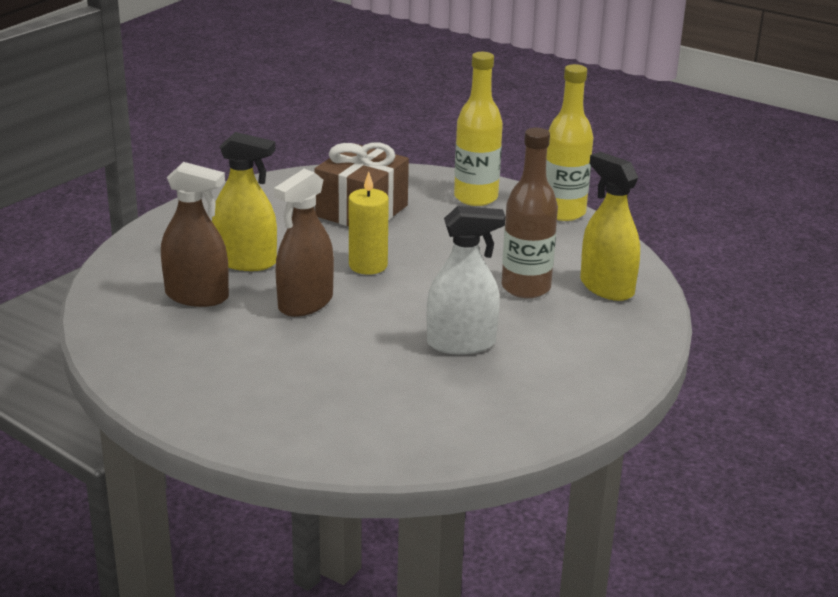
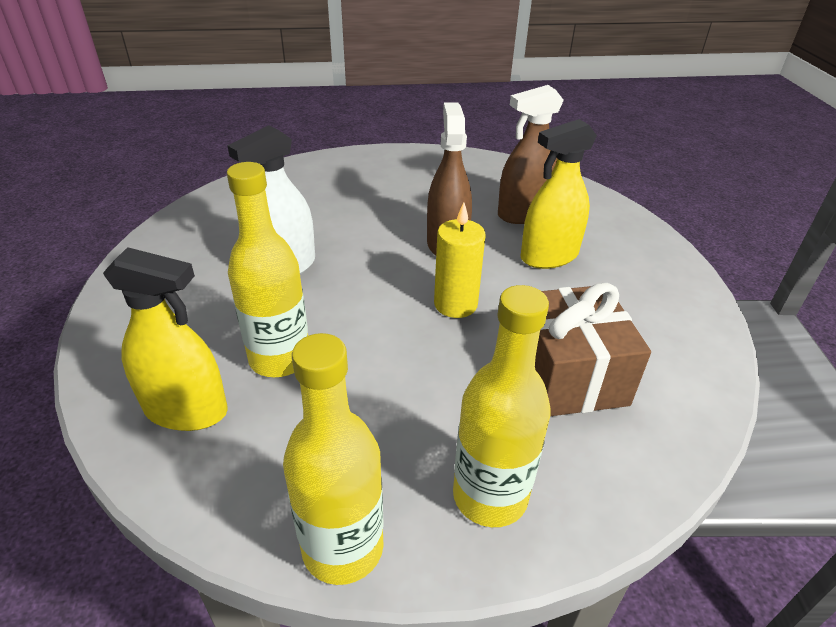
camera: 140 degrees right, 10 degrees up
(526, 287) = (280, 358): brown bottle -> yellow bottle

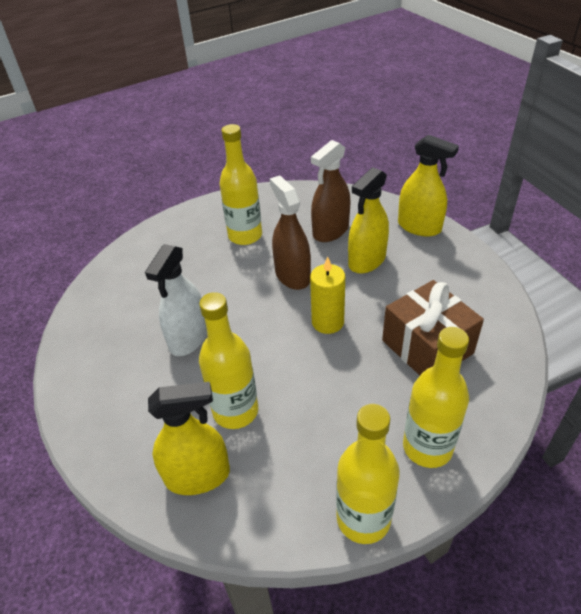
camera: 20 degrees left, 5 degrees up
(420, 191) = (245, 236): none -> yellow bottle
(642, 241) = (419, 227): none -> yellow spray bottle

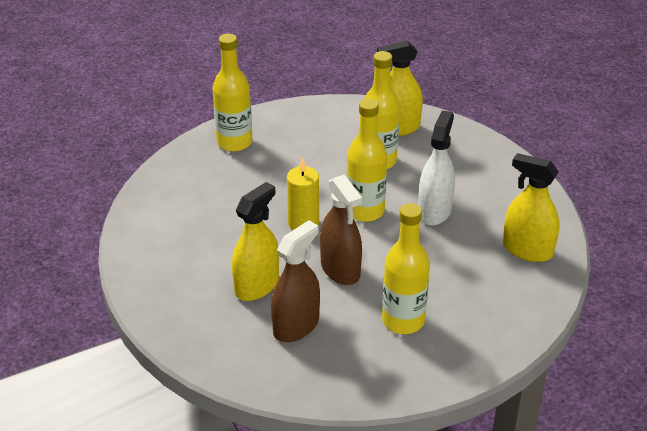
camera: 175 degrees right, 5 degrees down
(363, 518) = (284, 111): yellow bottle -> yellow bottle (365, 211)
(419, 227) = (185, 330): yellow spray bottle -> yellow spray bottle (527, 250)
(427, 347) = (215, 203): brown gift -> none

